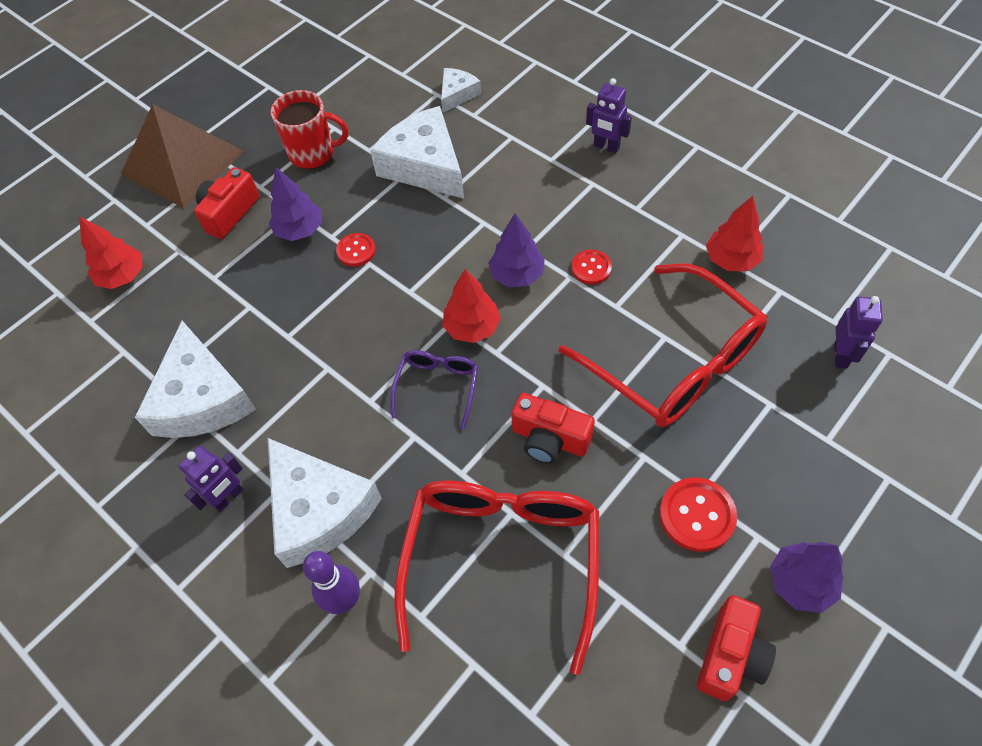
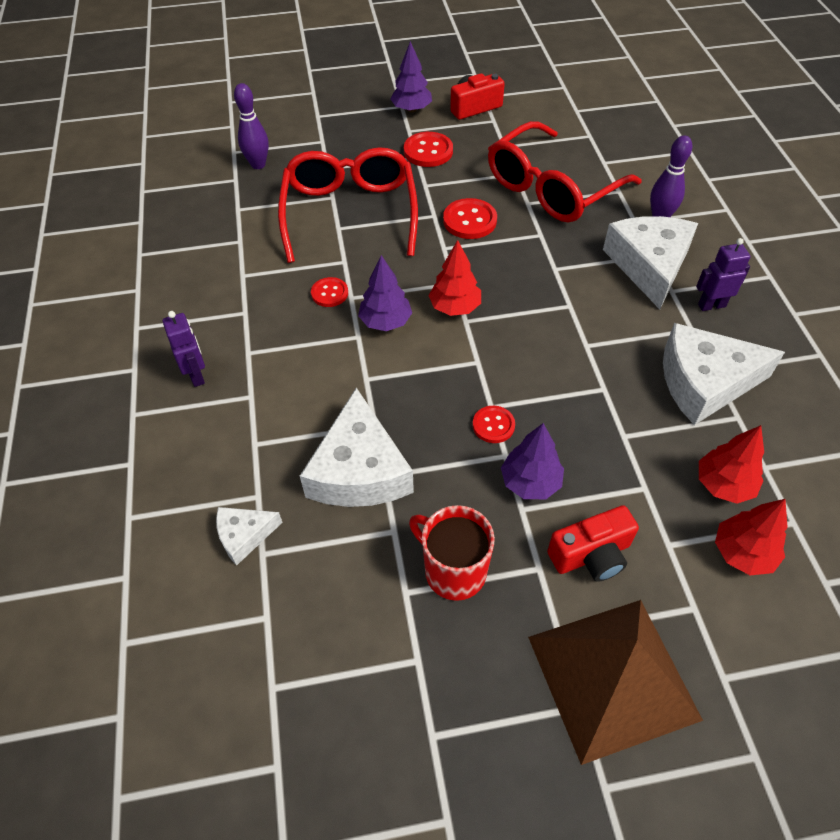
camera: 145 degrees left, 5 degrees down
(201, 399) = (704, 382): white cheese -> white cheese turned 120 degrees counterclockwise
(437, 387) = (514, 286): purple glasses -> none
(549, 439) = (469, 220): red camera -> red button
(731, 260) = (237, 241): red tree -> red tree (723, 484)
(841, 355) = (258, 164): purple robot -> purple bowling pin

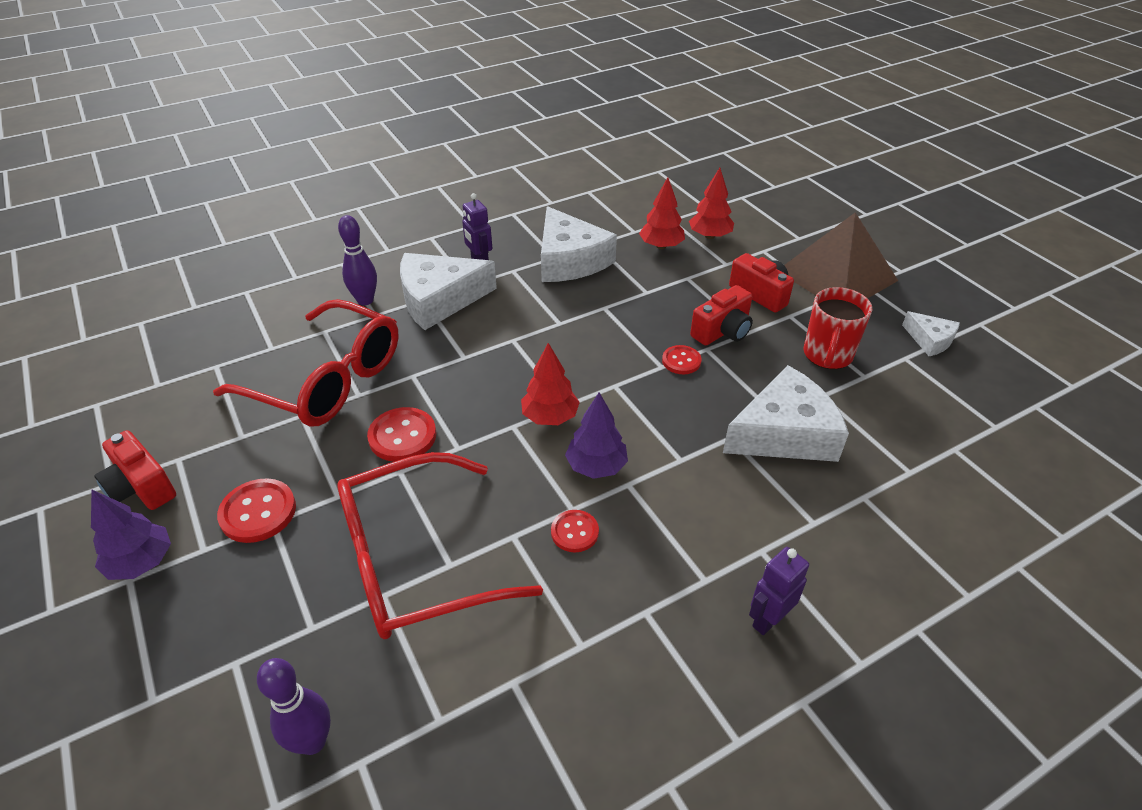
camera: 110 degrees left, 10 degrees down
(244, 535) = (906, 491): white cheese -> white cheese (930, 340)
(530, 482) = (722, 331): purple tree -> red camera

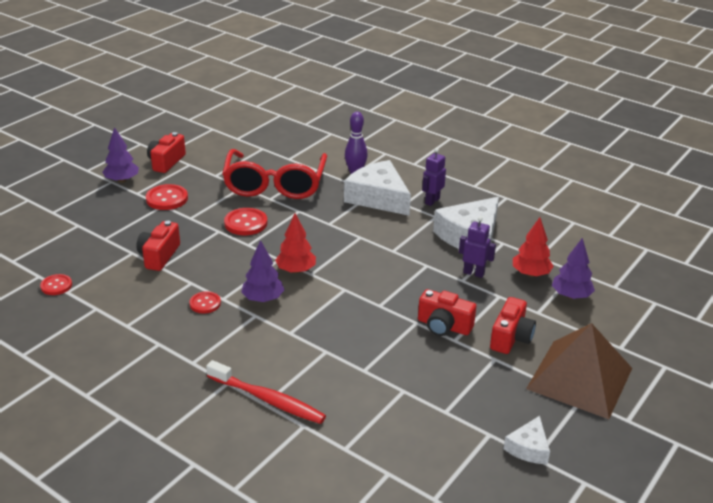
camera: 65 degrees right, 10 degrees down
(312, 741) = (45, 259): purple bowling pin -> none
(418, 560) = (159, 256): red glasses -> red camera
(681, 361) = (392, 313): red button -> red button (56, 286)
(709, 236) = (571, 296): red tree -> purple tree
(768, 620) = (173, 393): purple robot -> purple robot (474, 273)
(785, 433) = (347, 376): white cheese -> none
(808, 518) = (268, 399): none -> red toothbrush
(827, 355) = (456, 387): red mug -> none

